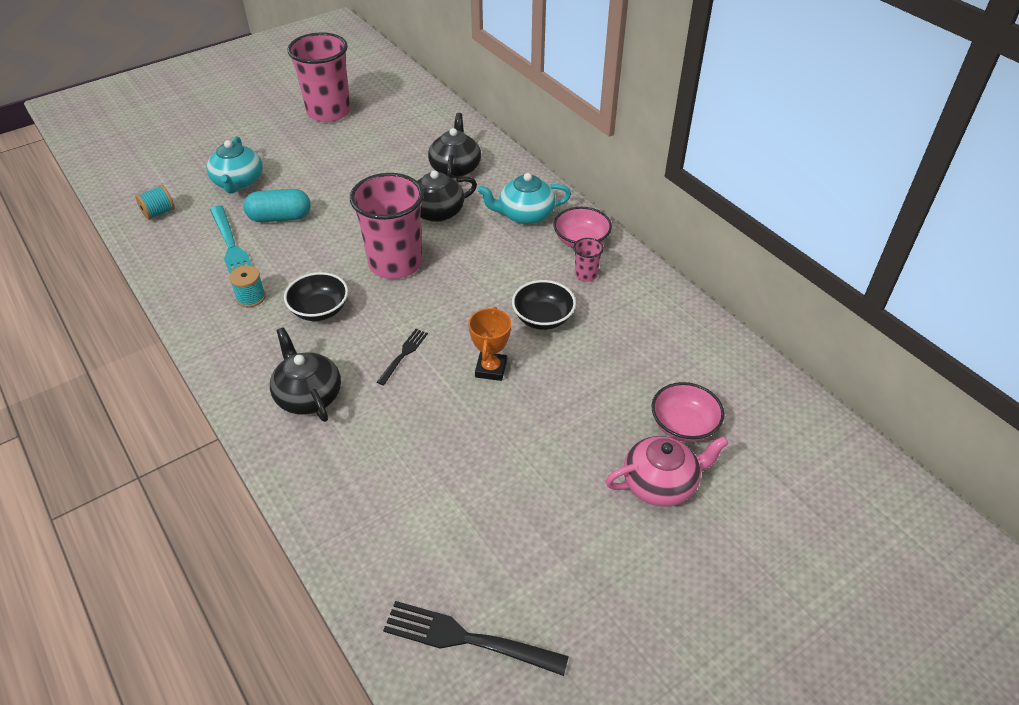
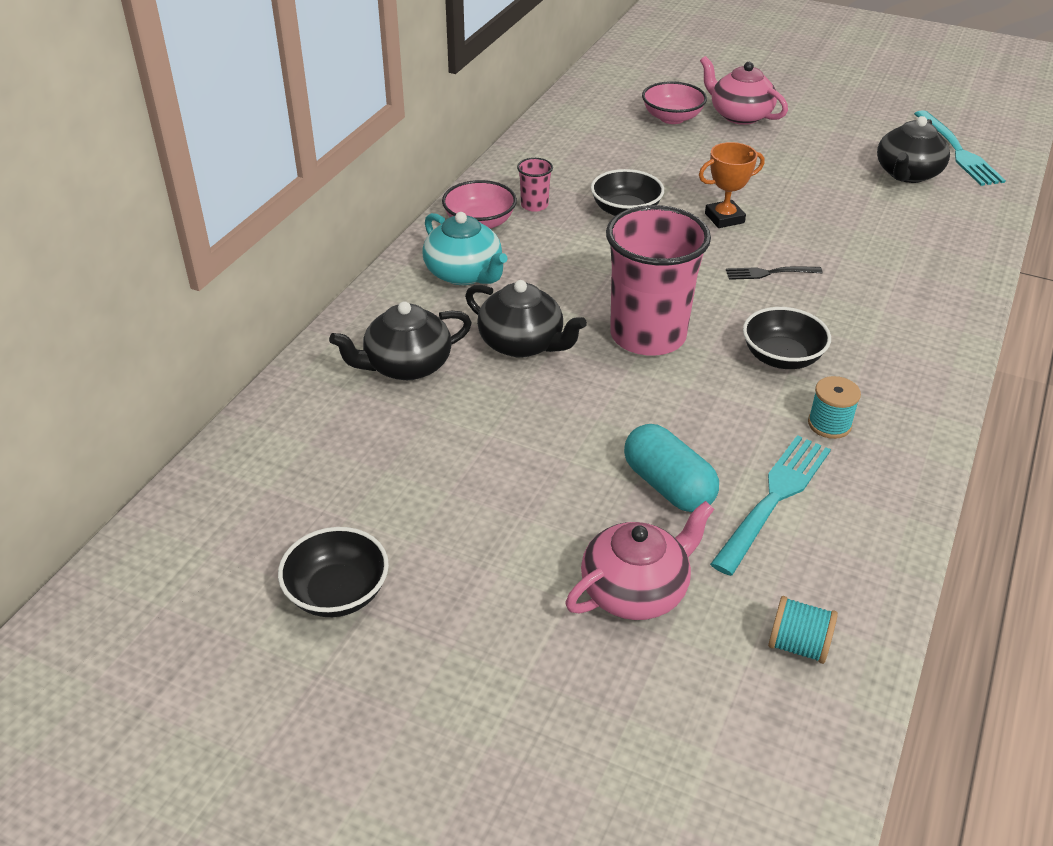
camera: 120 degrees left, 5 degrees down
(238, 182) = (636, 590): turquoise teapot -> pink teapot
(308, 395) = (889, 308): black teapot -> black teapot (907, 174)
(329, 112) = (337, 593): pink cup -> black bowl
(467, 639) = (958, 151): black fork -> turquoise fork

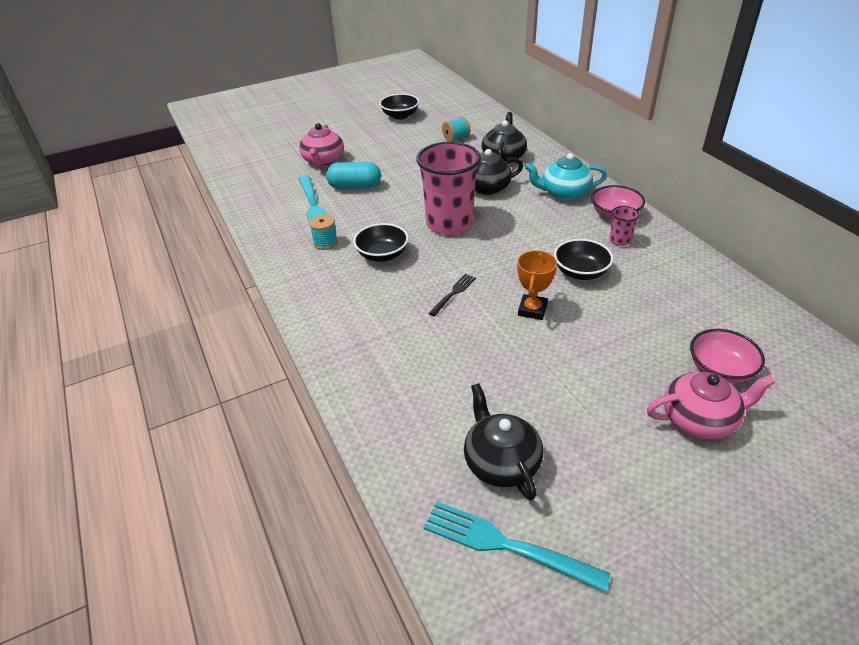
camera: 130 degrees right, 0 degrees up
(798, 645) = (258, 179): turquoise spool -> turquoise spool (456, 138)

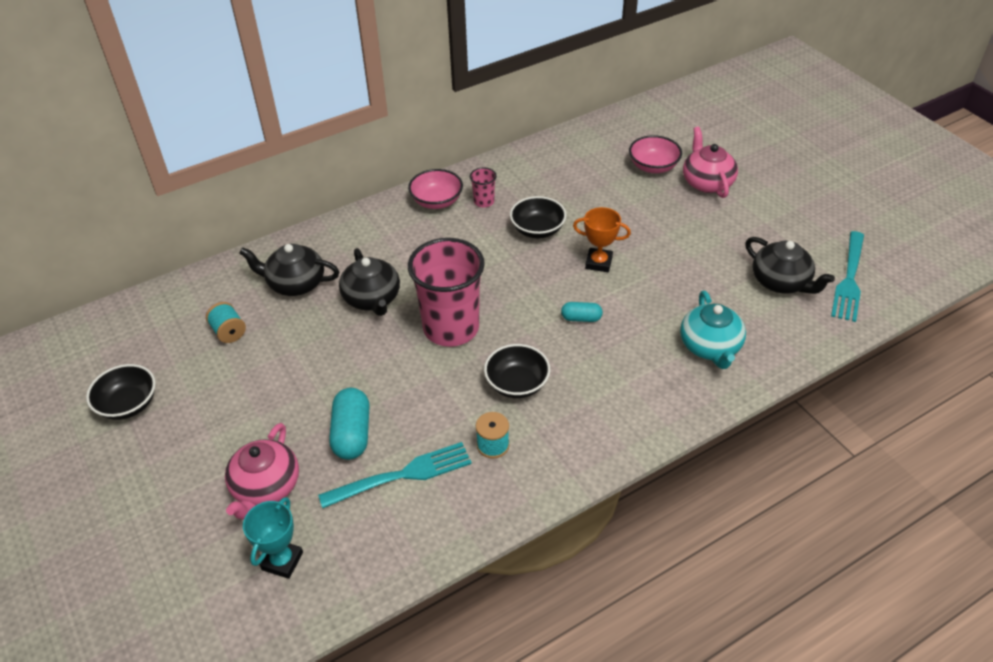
camera: 95 degrees left, 5 degrees up
(269, 170) = (282, 561): none -> turquoise trophy
(323, 161) = (265, 487): pink teapot -> pink teapot turned 105 degrees clockwise
(453, 293) = (581, 318): black fork -> turquoise capsule
(501, 462) = (781, 282): black teapot -> black teapot turned 105 degrees counterclockwise
(564, 193) = (390, 235): turquoise teapot -> turquoise teapot (710, 347)

